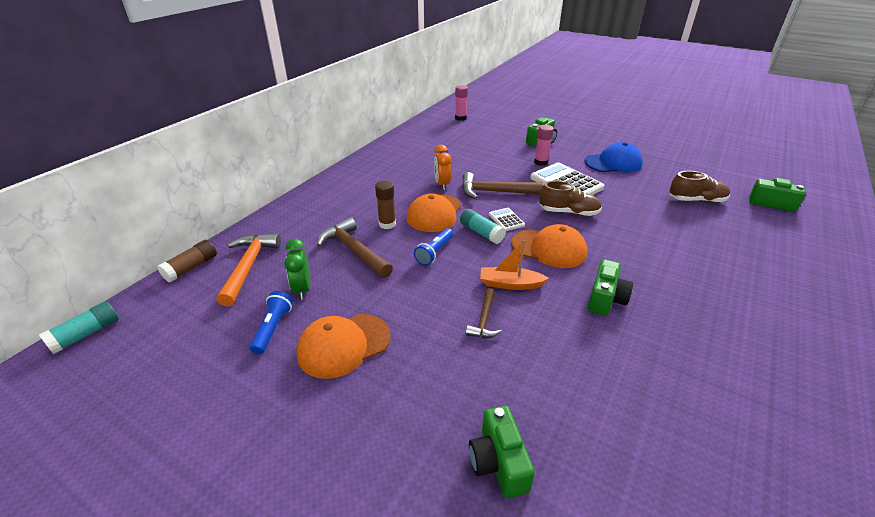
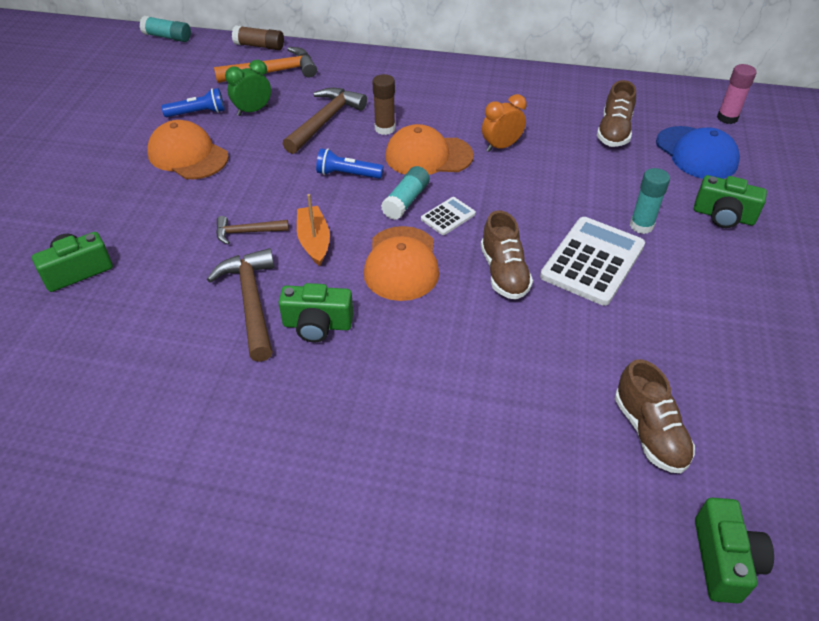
camera: 70 degrees right, 10 degrees up
(452, 148) = (614, 132): none -> brown shoe
(495, 192) = (513, 194): brown hammer -> brown hammer (251, 302)
(540, 162) = (641, 226): pink glue stick -> turquoise glue stick
(613, 163) = (713, 312): blue cap -> blue cap (696, 153)

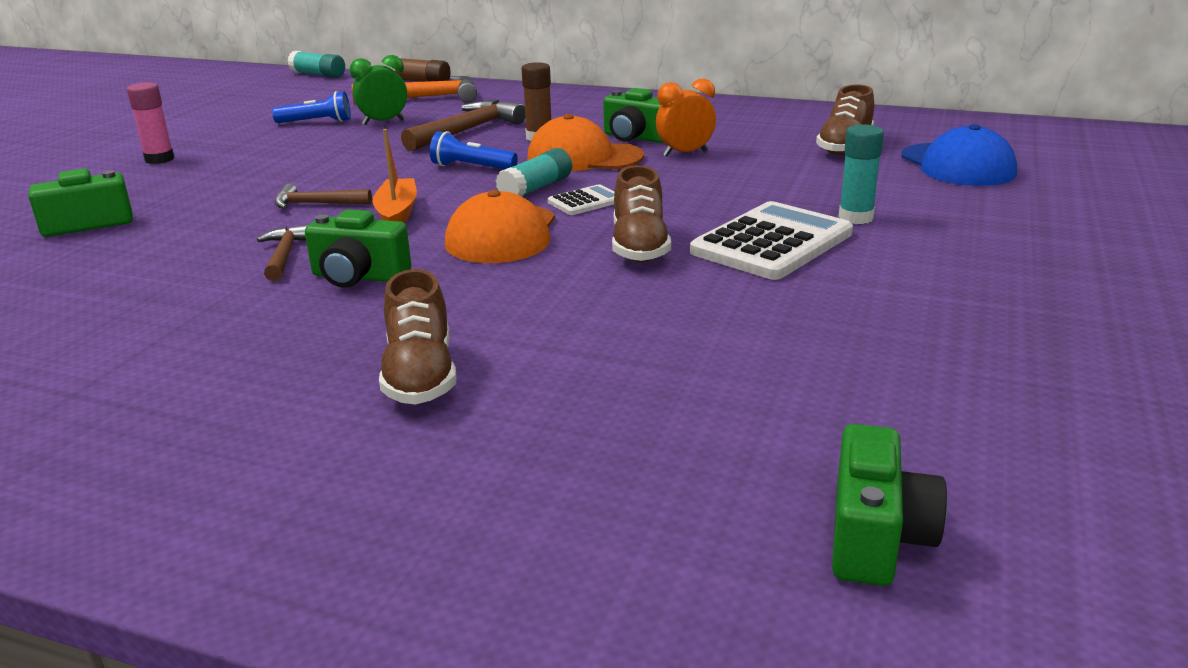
camera: 10 degrees right, 20 degrees down
(188, 155) = (284, 149): orange cap -> none
(251, 302) = (285, 255): brown hammer -> brown hammer, size x0.58
(649, 432) = (797, 396): brown shoe -> brown shoe (420, 376)
(723, 216) = (981, 214): green camera -> green camera (635, 138)
(727, 118) = (1011, 141): pink glue stick -> pink glue stick (159, 159)

